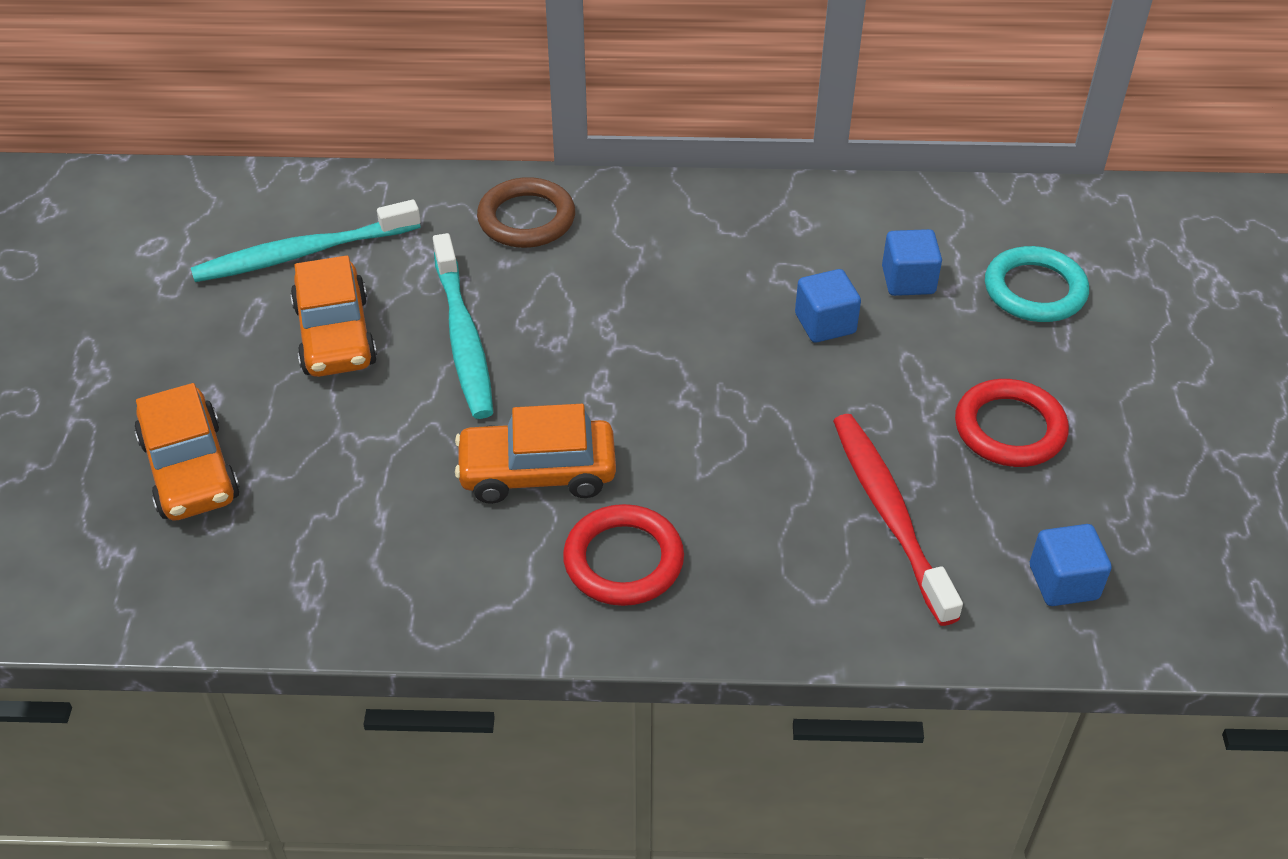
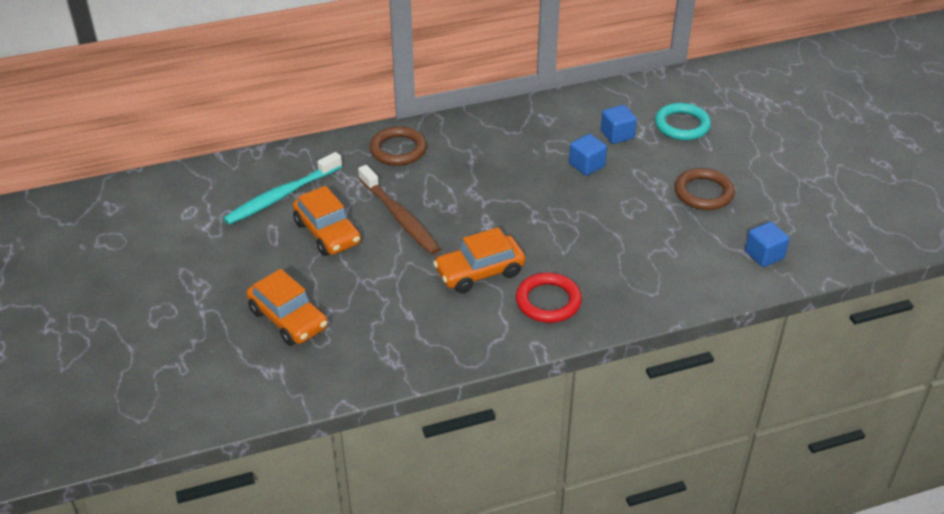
camera: 20 degrees left, 5 degrees down
(463, 337) = (399, 217): turquoise toothbrush -> brown toothbrush
(889, 514) = (667, 246): red toothbrush -> none
(1009, 428) = (703, 193): red ring -> brown ring

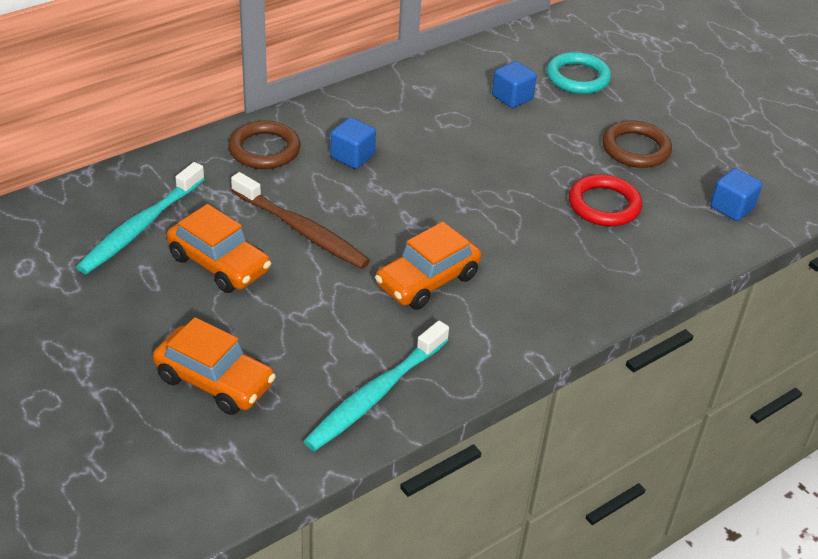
camera: 20 degrees left, 0 degrees up
(401, 351) = (375, 395): none -> turquoise toothbrush
(548, 301) = (522, 301): red ring -> red ring (604, 205)
(586, 165) = (494, 136): blue cube -> blue cube (352, 156)

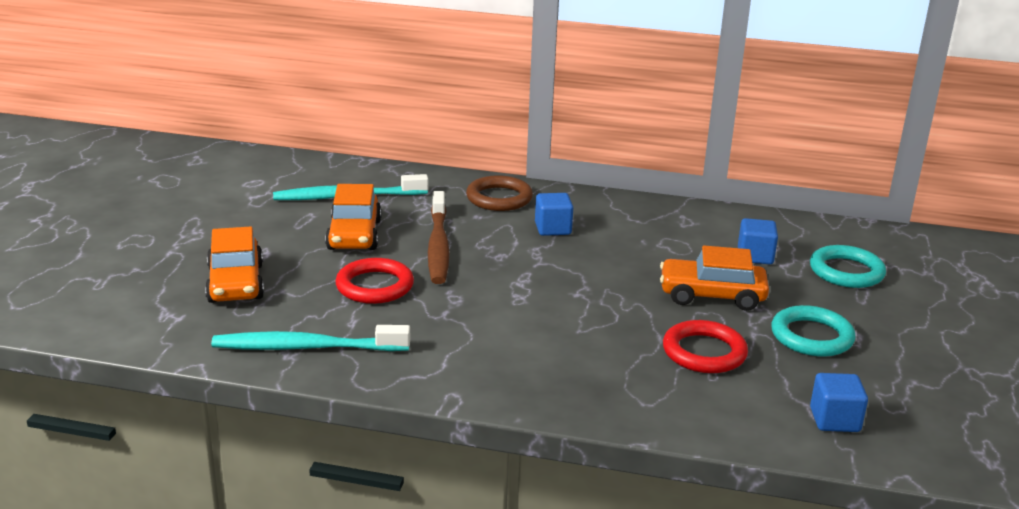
camera: 50 degrees right, 15 degrees down
(323, 302) = (375, 286): none -> red ring
(427, 281) = (466, 314): orange car -> orange car (711, 295)
(636, 149) = (811, 336): brown ring -> turquoise ring

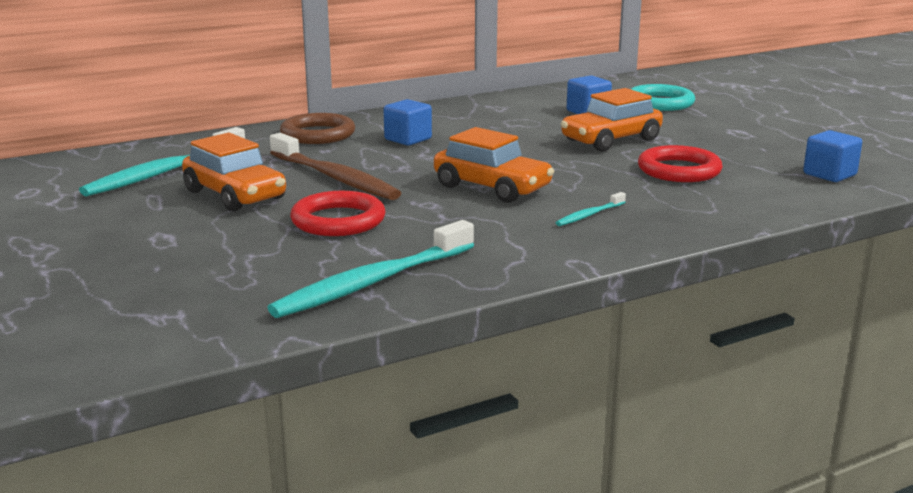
camera: 40 degrees left, 5 degrees down
(236, 283) = (186, 267): orange car -> orange car (492, 187)
(543, 361) = (589, 215): none -> turquoise toothbrush
(811, 336) = (719, 140): turquoise ring -> none

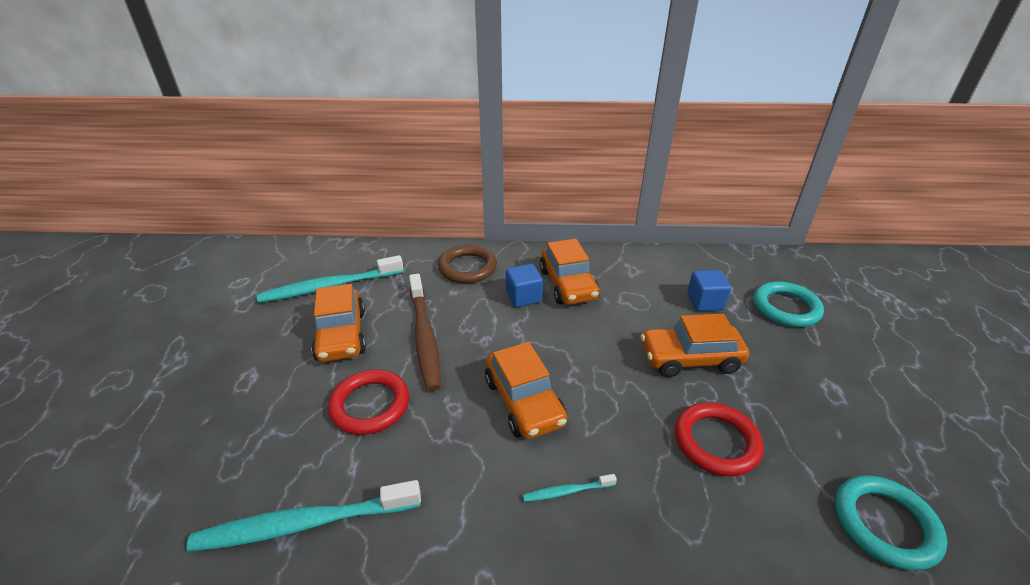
camera: 30 degrees right, 15 degrees up
(444, 125) = (568, 284): none -> orange car
(829, 175) = (885, 524): blue cube -> turquoise ring

